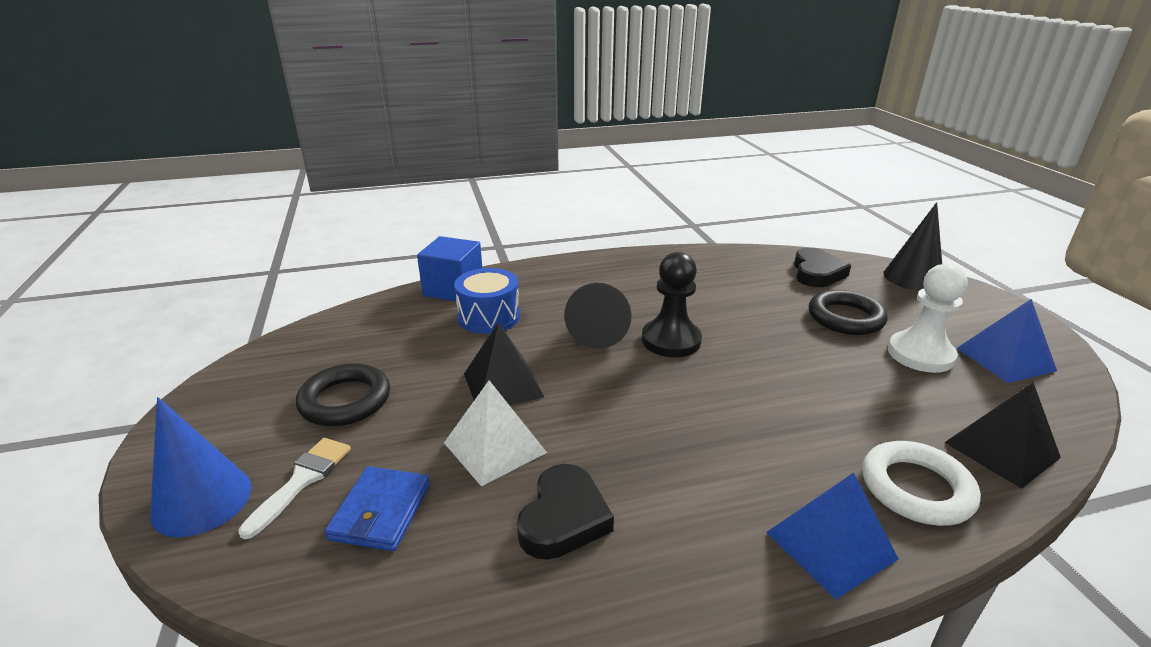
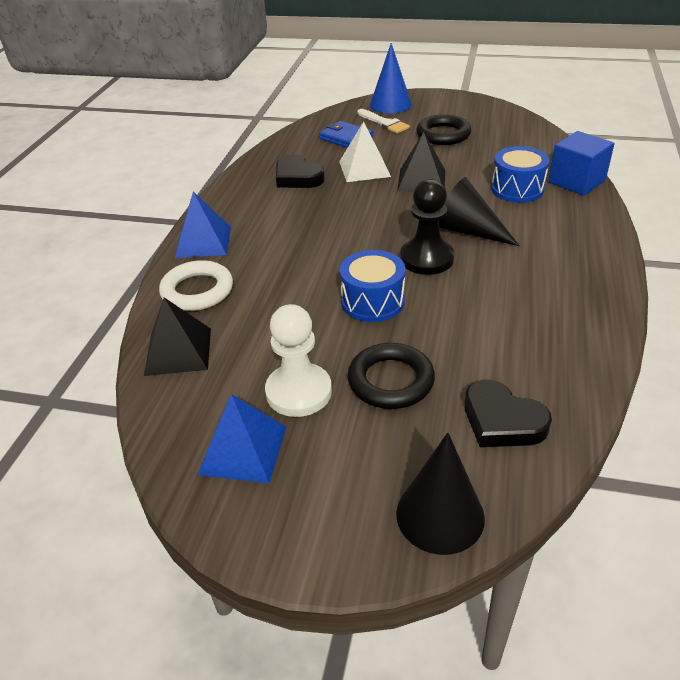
camera: 120 degrees right, 10 degrees up
(770, 352) = (372, 301): none -> blue drum

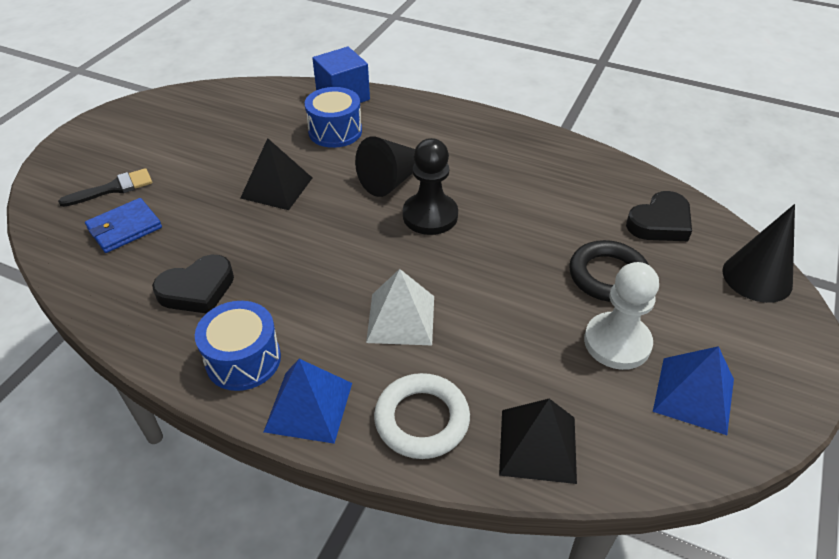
camera: 80 degrees left, 5 degrees up
(364, 169) = (219, 226): white pyramid -> white pyramid (401, 319)
(372, 301) = (489, 267): blue drum -> blue drum (243, 359)
(384, 123) = (113, 188): white brush -> black brush
(390, 104) = (66, 173): blue cone -> none
(443, 134) = (185, 150): black ring -> none

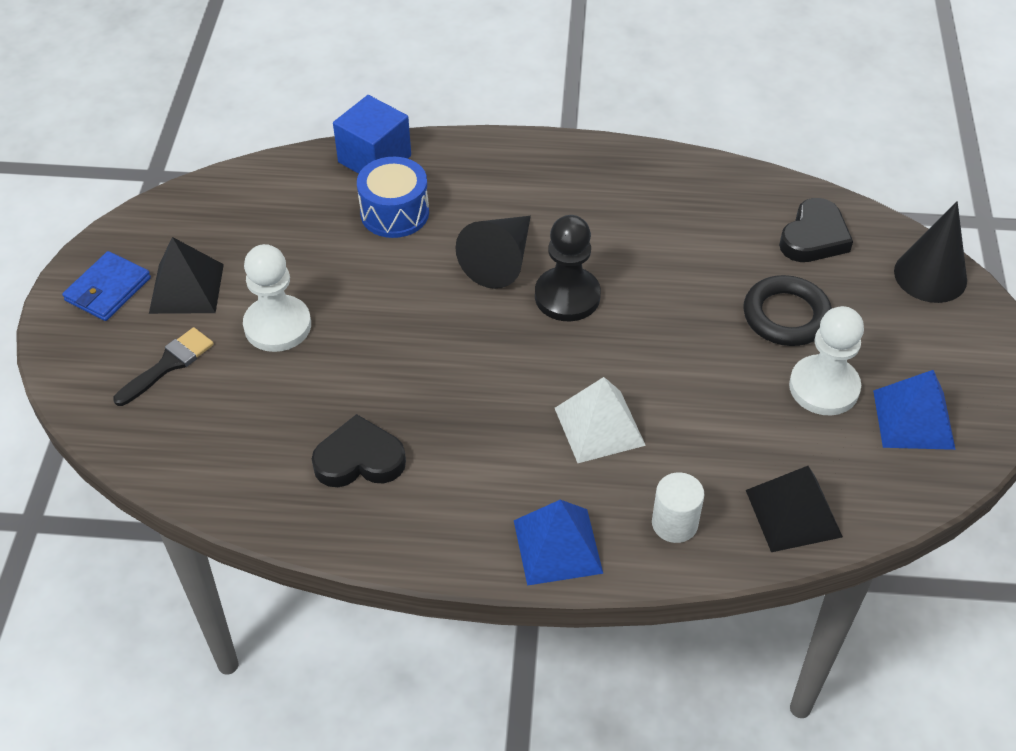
camera: 20 degrees left, 5 degrees up
(125, 228) = (221, 411): blue wallet -> blue wallet (108, 289)
(197, 289) = (359, 459): black heart -> black heart turned 135 degrees counterclockwise
(204, 182) = (277, 326): none -> white pawn
(243, 359) = (461, 520): blue drum -> none
(276, 187) = (370, 308): black pyramid -> black pyramid (186, 288)
(422, 419) = (674, 523): white ring -> white cylinder

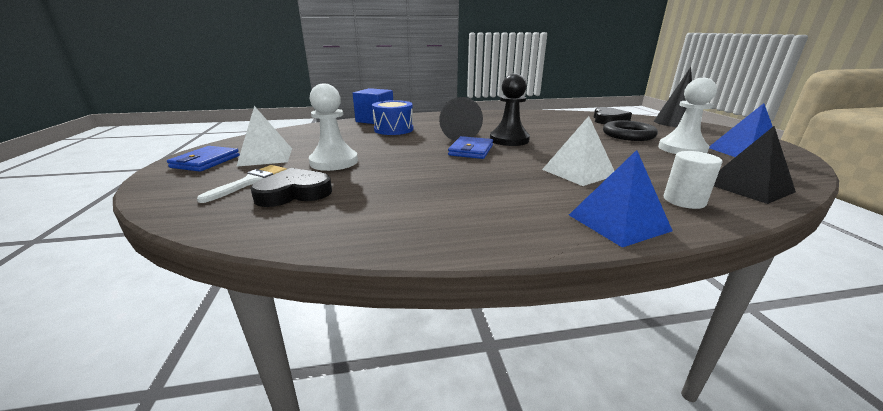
camera: 15 degrees left, 25 degrees down
(168, 364) = (250, 182): black brush -> white brush
(186, 288) = (266, 156): black pyramid -> white pyramid
(359, 459) = (420, 203): black heart -> black heart (294, 193)
(486, 325) = (471, 150): none -> blue wallet

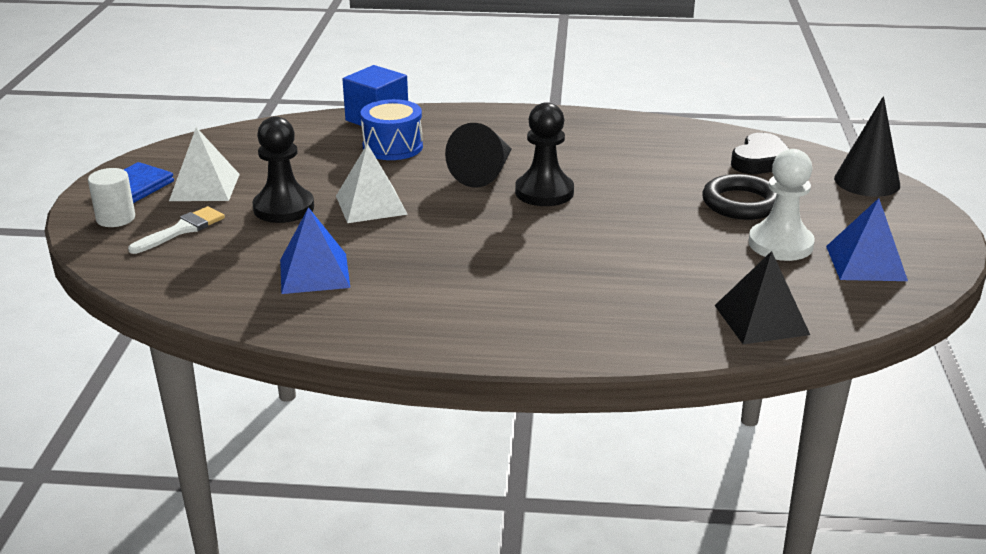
camera: 15 degrees right, 5 degrees up
(294, 193) = (225, 253): black heart -> none
(334, 162) = (283, 208): white pawn -> black pawn
(471, 150) = (471, 208): blue wallet -> none
(578, 172) = (575, 266): white pyramid -> white pyramid (371, 205)
(618, 222) = (537, 340): blue pyramid -> blue pyramid (314, 273)
(684, 201) = (649, 326): white cylinder -> white cylinder (116, 218)

